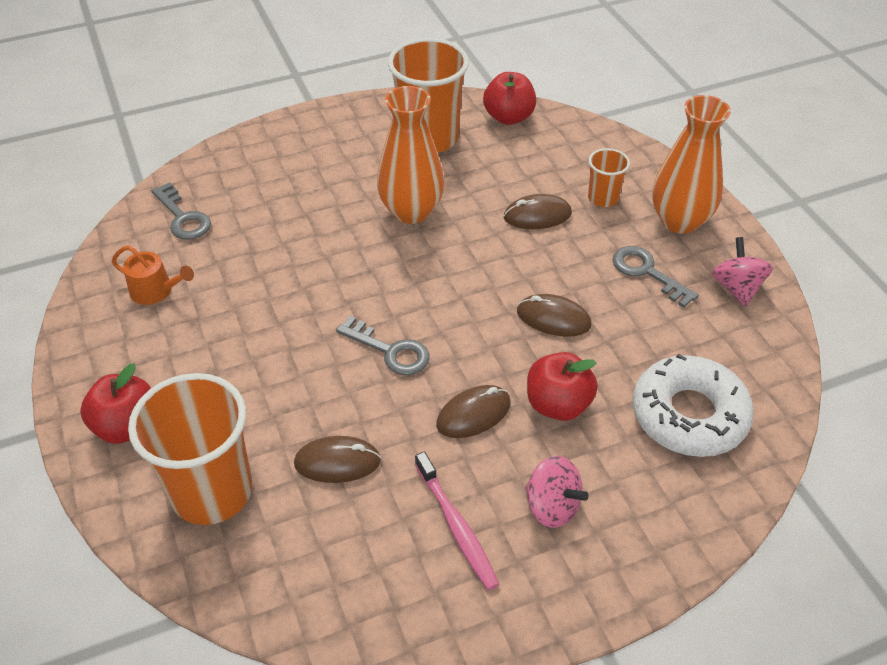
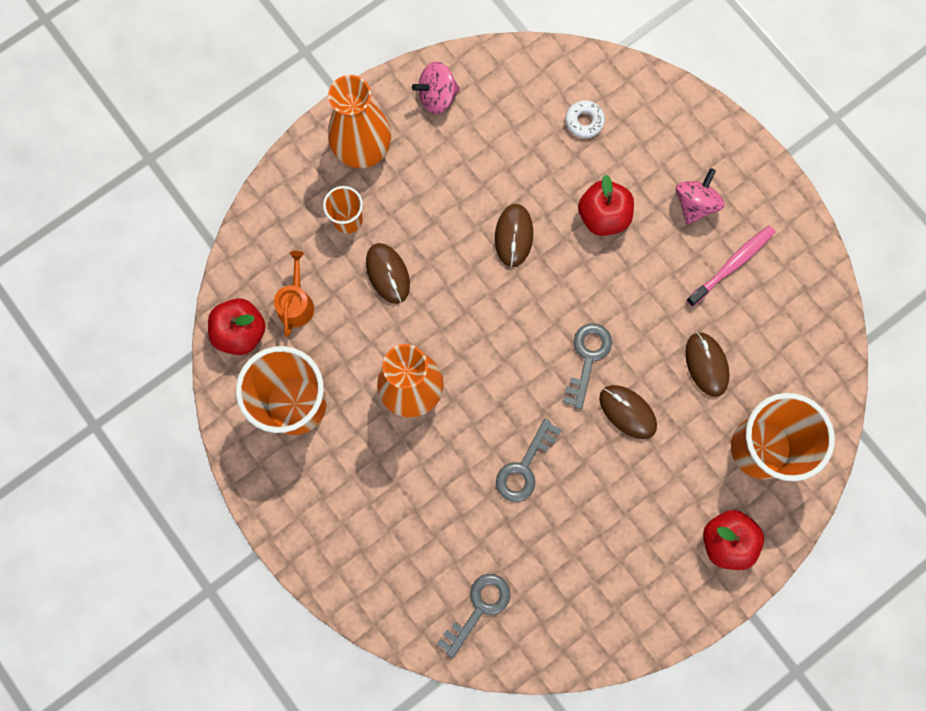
camera: 105 degrees left, 30 degrees up
(156, 291) = (580, 588): orange watering can -> orange watering can (296, 303)
(473, 414) = (631, 276): brown mouse -> brown mouse (627, 412)
(647, 273) = (438, 169): grey key -> grey key (524, 467)
(689, 415) = (584, 121): white donut -> white donut, size x0.43

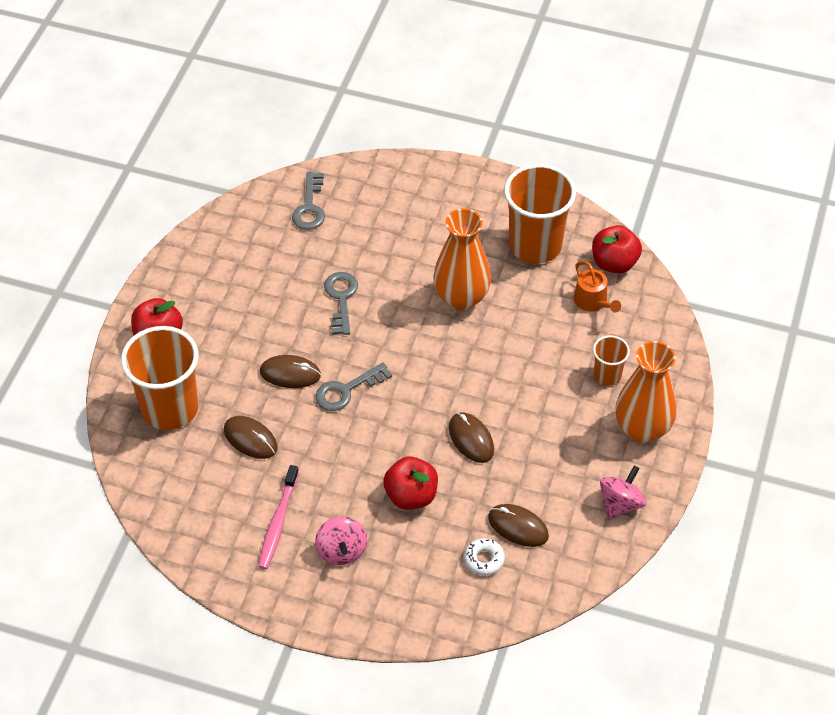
camera: 145 degrees right, 25 degrees down
(387, 274) = (544, 358): brown mouse -> brown mouse (518, 527)
(587, 358) = (347, 390): grey key -> grey key turned 75 degrees clockwise

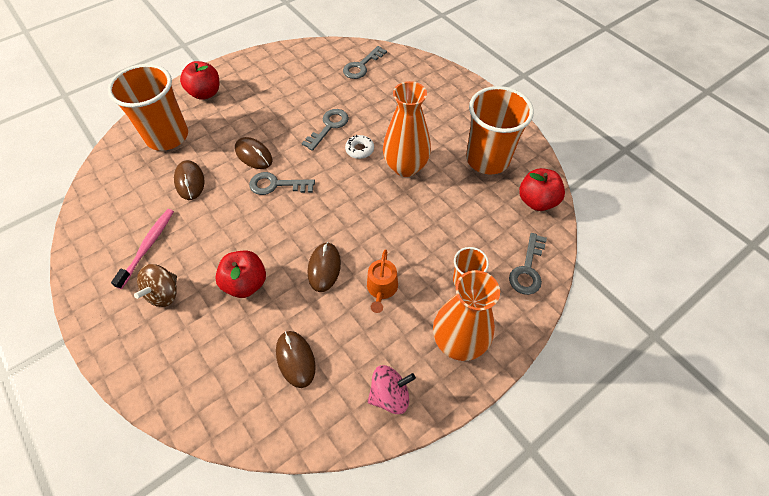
camera: 35 degrees right, 5 degrees up
(278, 522) = (148, 246): pink toothbrush -> pink toothbrush turned 150 degrees clockwise
(341, 551) = (164, 293): pink spinning top -> brown spinning top
(484, 559) = (247, 369): white donut -> white donut (359, 149)
(593, 301) = (498, 219): orange watering can -> orange watering can (381, 289)
(653, 333) = (528, 269): none -> grey key

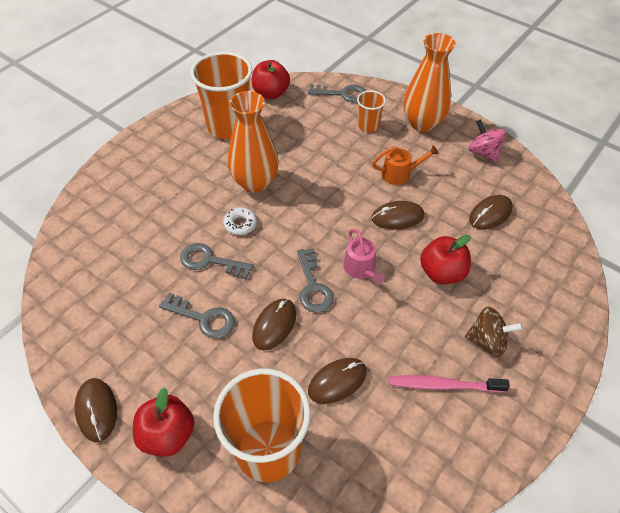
camera: 105 degrees left, 5 degrees down
(239, 65) = (96, 410): none -> brown mouse
(278, 222) = (361, 269): none -> pink watering can
(362, 66) = (91, 254): grey key -> grey key (203, 318)

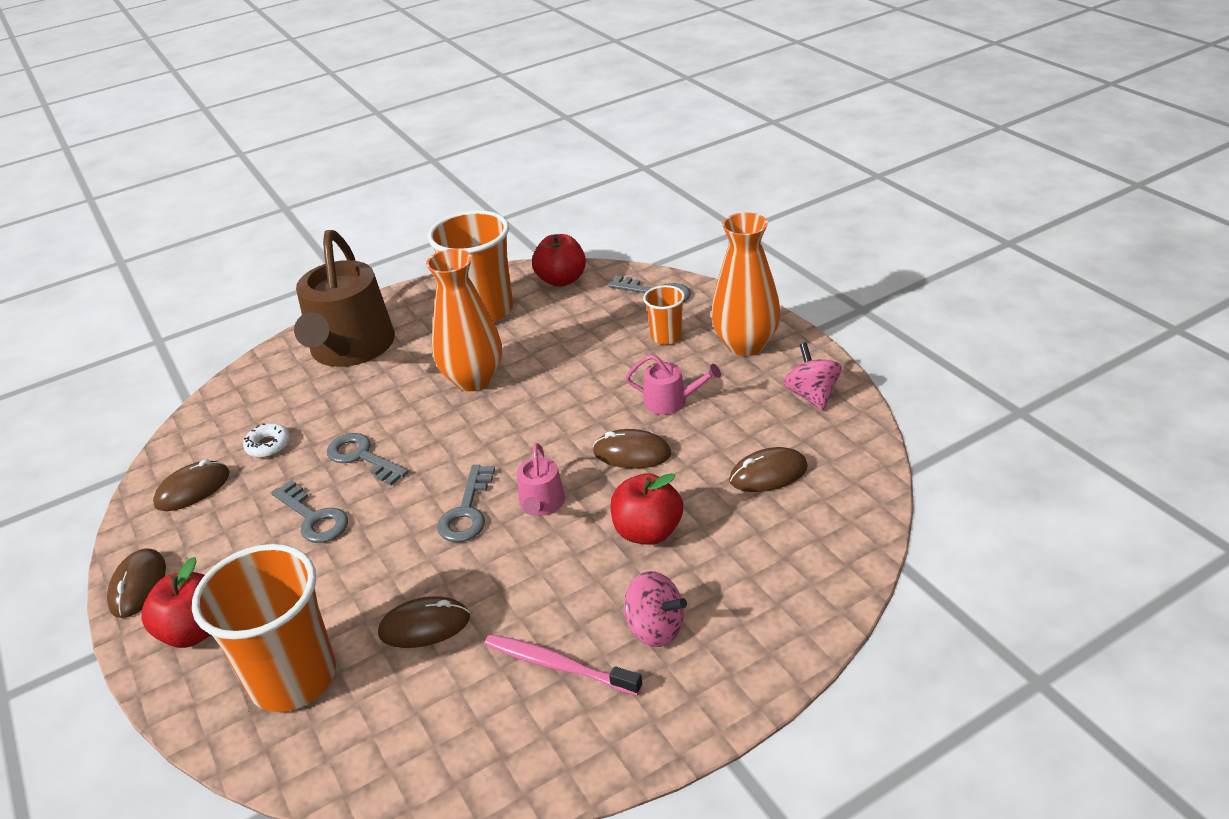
camera: 25 degrees right, 15 degrees down
(146, 174) = (351, 349): none -> brown watering can
(240, 224) = (424, 423): white donut -> white donut (268, 445)
(274, 325) = (391, 544): brown mouse -> brown mouse (193, 489)
(399, 174) = (671, 401): orange watering can -> pink watering can
(487, 341) = (655, 628): brown spinning top -> pink spinning top

